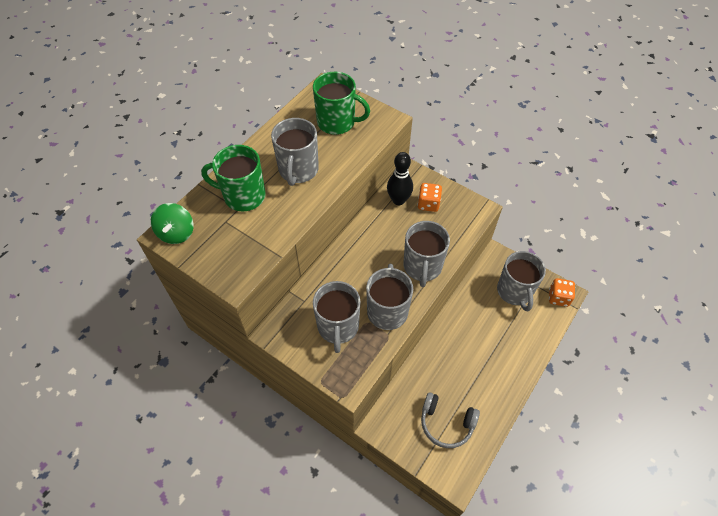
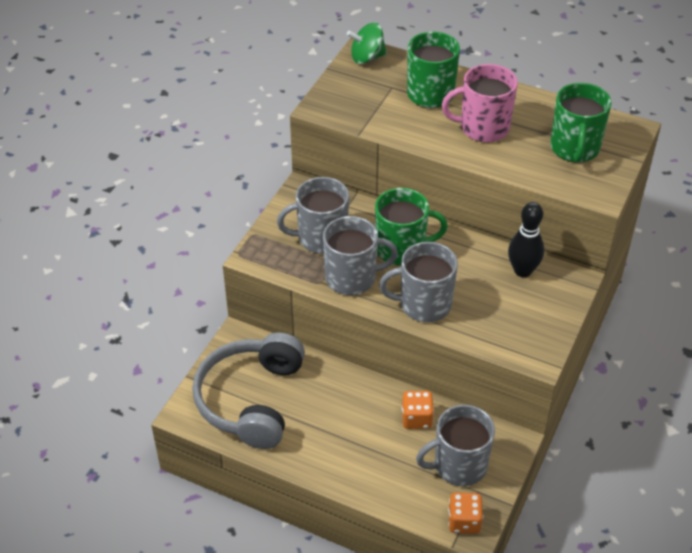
camera: 80 degrees right, 10 degrees down
(298, 170) = (483, 128): grey mug -> pink mug
(362, 270) = (402, 249): none -> green mug
(428, 204) = (527, 302): orange dice -> orange dice (416, 418)
(446, 423) = (251, 399): grey headphones -> grey headphones, size x1.72

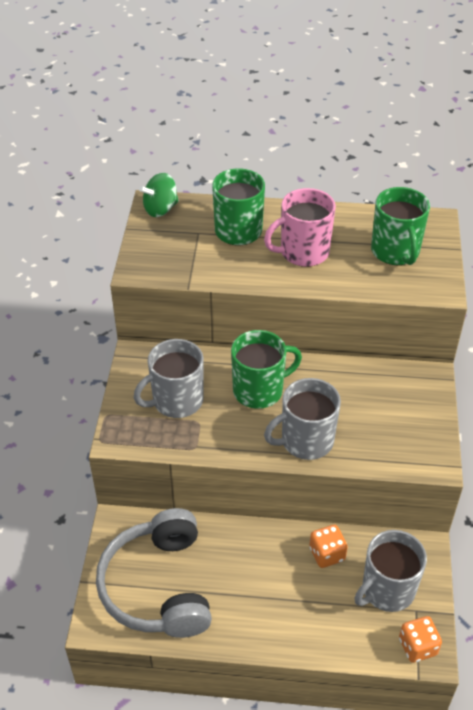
camera: 20 degrees left, 0 degrees up
(352, 278) = (225, 433): grey mug -> none
(522, 271) = (380, 380): black bowling pin -> none

